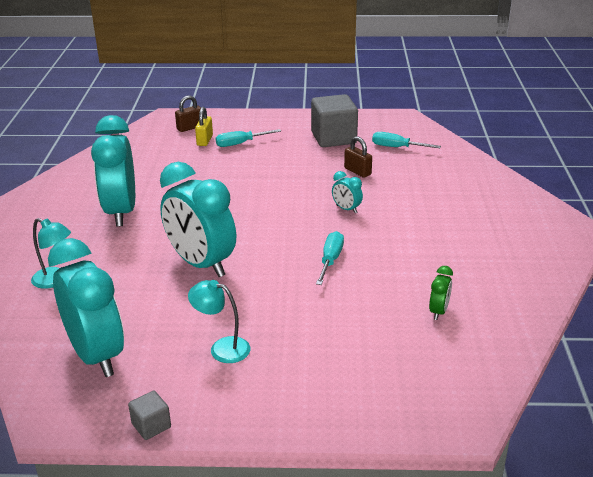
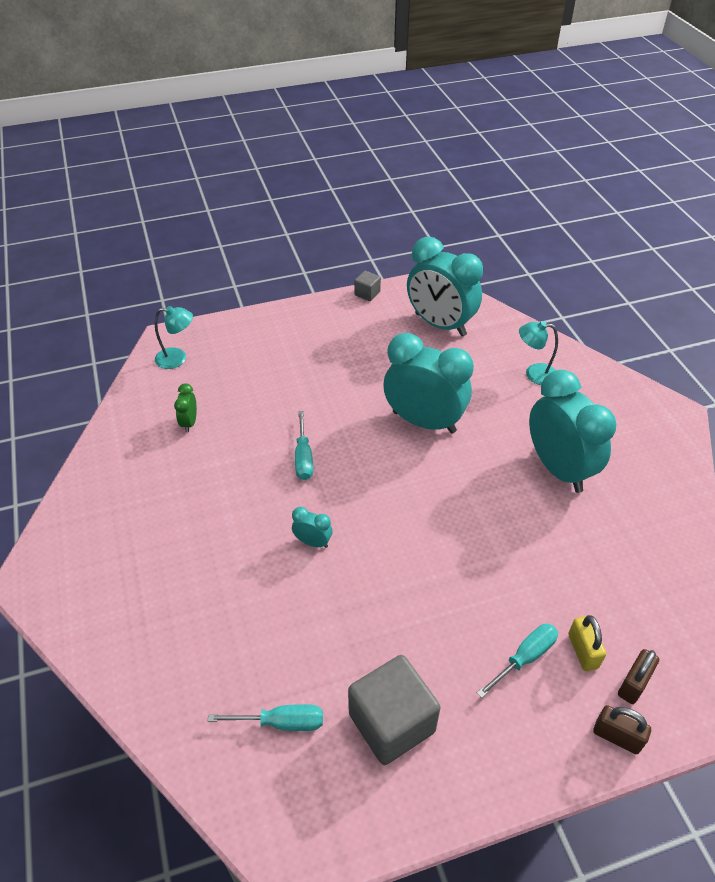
camera: 160 degrees right, 15 degrees up
(222, 348) = (354, 350): turquoise lamp -> turquoise lamp (177, 358)
(357, 171) = (323, 631): brown padlock -> brown padlock (617, 736)

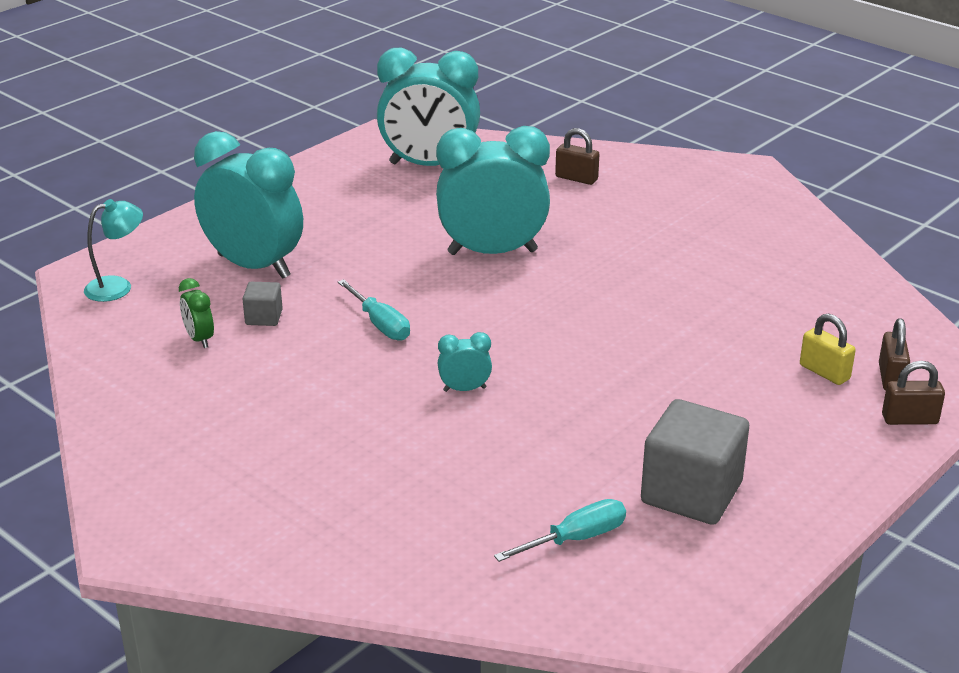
camera: 30 degrees left, 15 degrees down
(367, 294) = (312, 162): grey cube -> grey cube (264, 317)
(525, 657) = (775, 396): turquoise screwdriver -> none
(534, 374) = (576, 178): turquoise lamp -> brown padlock
(558, 468) = (673, 246): turquoise clock -> turquoise clock (254, 266)

